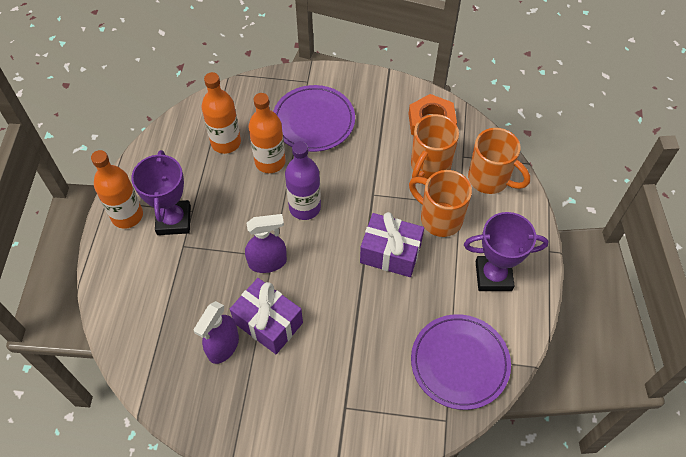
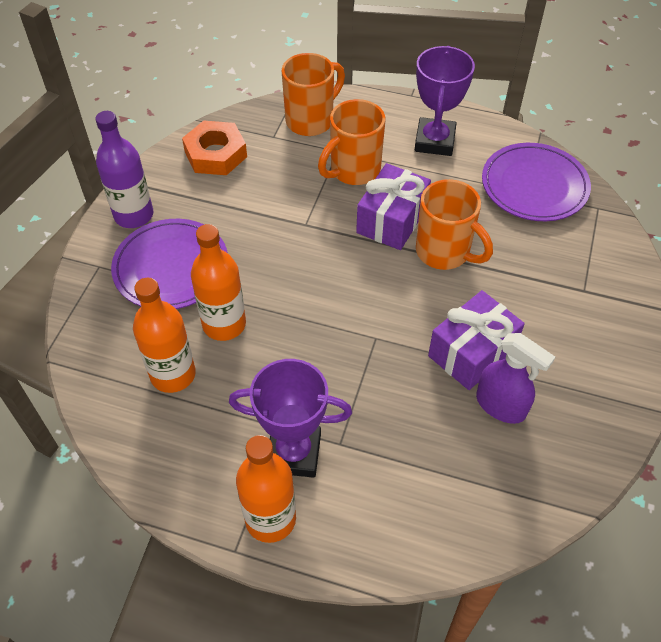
camera: 80 degrees left, 5 degrees down
(268, 262) = (384, 344): purple spray bottle -> none
(304, 207) = (308, 294): purple bottle -> purple bottle (134, 215)
(429, 166) = (279, 166): orange mug -> orange mug (444, 252)

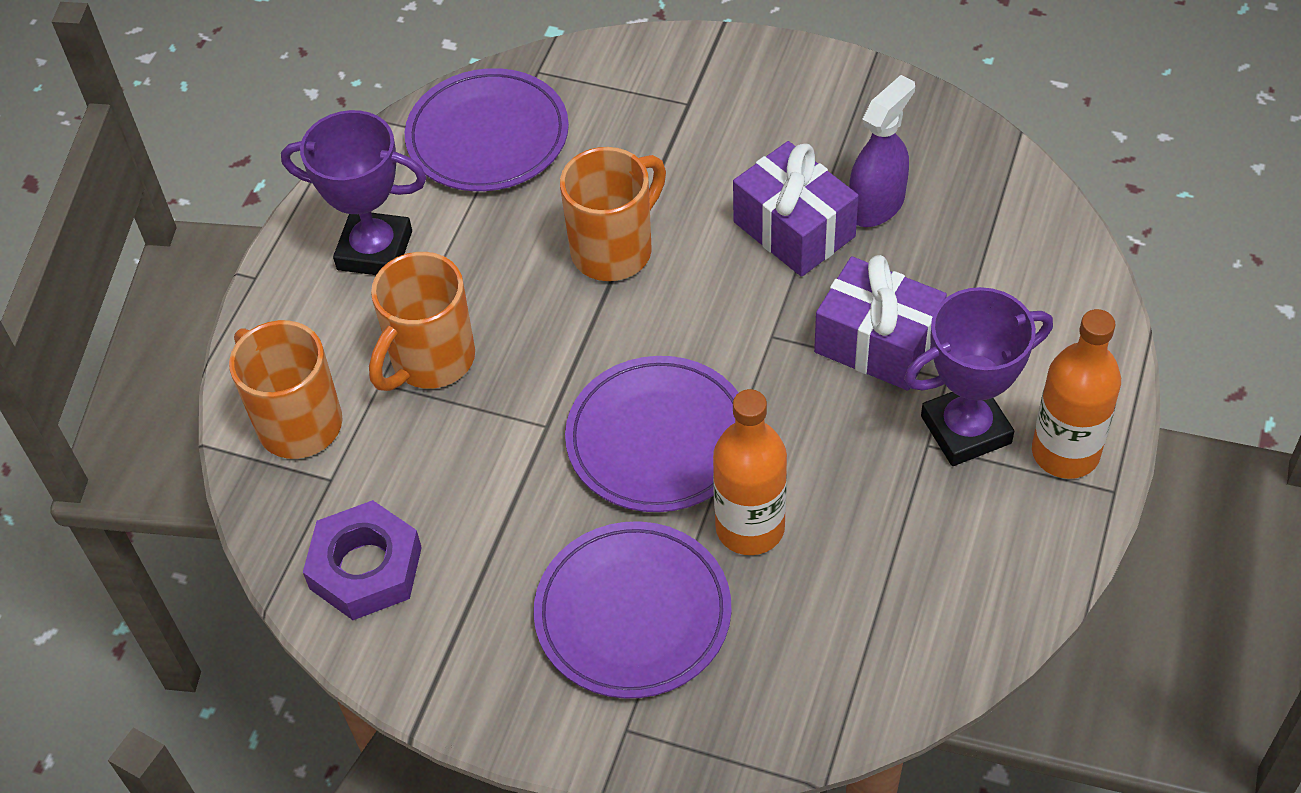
camera: 85 degrees left, 0 degrees up
(134, 215) = (508, 687): purple bottle -> none
(173, 374) = (846, 590): orange bottle -> none
(215, 154) = (366, 568): orange nut -> purple nut
(293, 277) = (658, 439): none -> purple plate
(294, 453) = (966, 430): purple trophy -> purple trophy turned 60 degrees clockwise
(353, 170) = (431, 360): orange mug -> orange mug turned 75 degrees clockwise
(392, 220) = (546, 311): purple gift -> purple gift (877, 343)

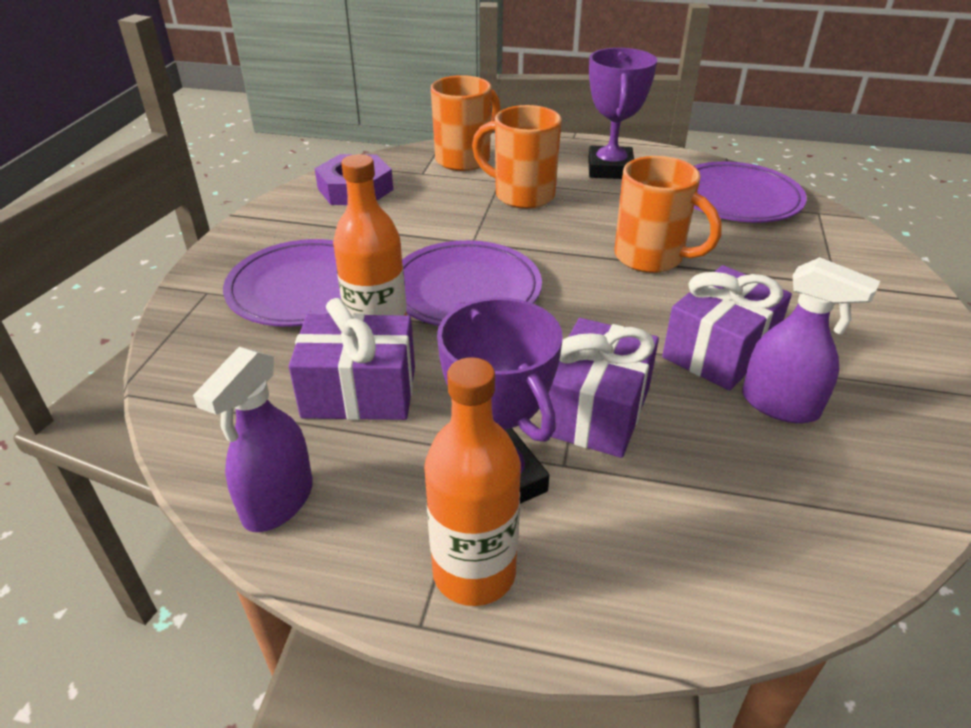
camera: 80 degrees right, 15 degrees down
(838, 543) = (359, 391): none -> purple gift
(990, 603) = (278, 502): none -> purple spray bottle

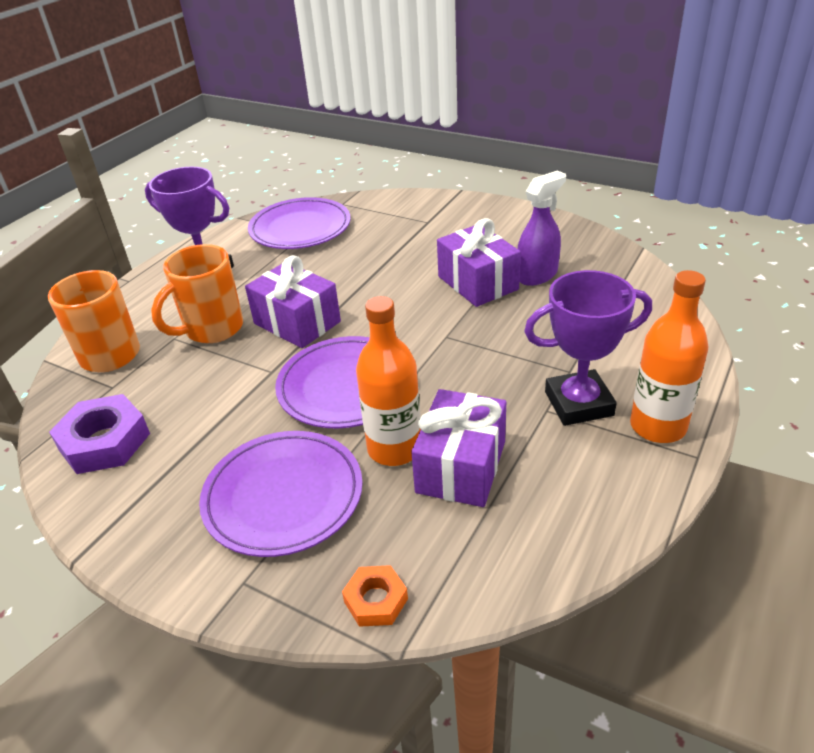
camera: 70 degrees left, 0 degrees up
(182, 367) = (376, 600): none -> orange nut
(278, 502) = (580, 526): purple spray bottle -> none
(596, 411) = (521, 346): purple gift -> purple gift (297, 322)
(651, 258) = (355, 284): orange mug -> none

